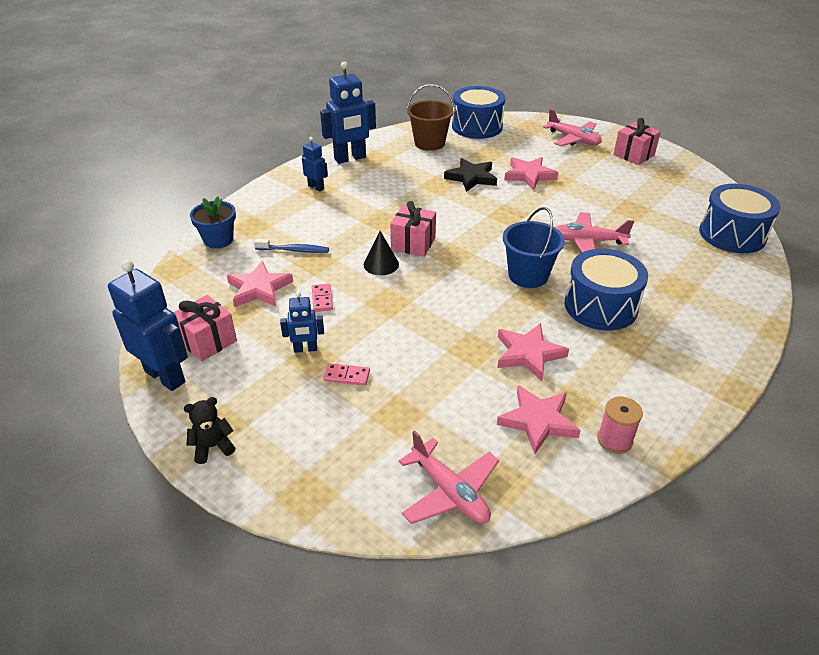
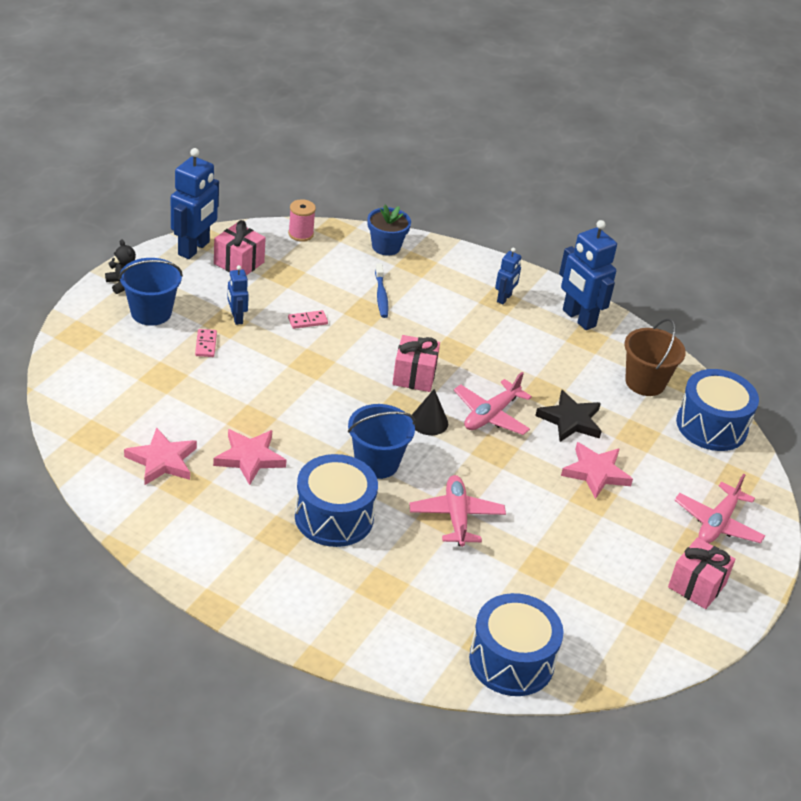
camera: 75 degrees right, 0 degrees up
(259, 288) = (315, 281): pink star -> none
(278, 421) = (151, 312): none -> blue bucket
(381, 264) = (371, 355): black cone -> black cone (429, 421)
(449, 492) = (83, 407): pink plane -> pink plane (491, 415)
(614, 440) = (143, 508): pink spool -> pink spool (301, 234)

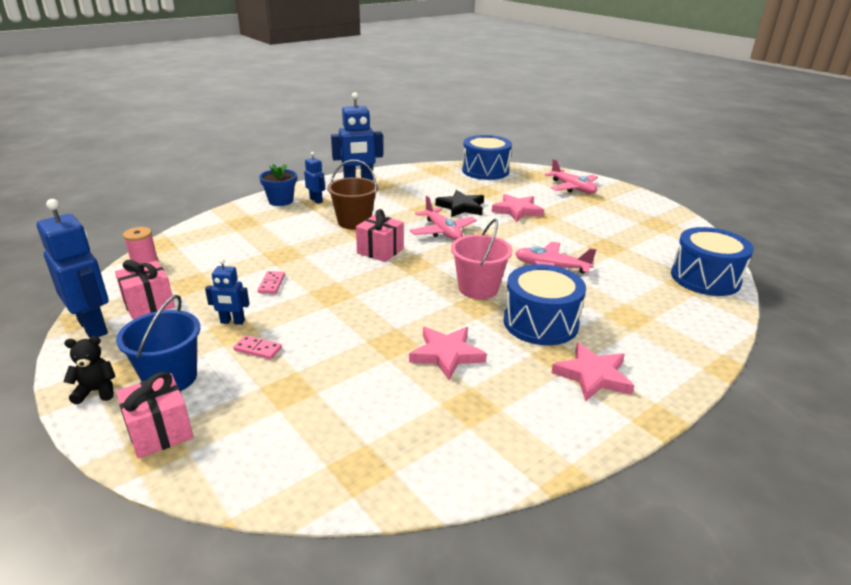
camera: 65 degrees left, 10 degrees down
(162, 461) = (427, 416): pink star -> pink star (593, 376)
(377, 463) = (478, 288): blue bucket -> pink bucket
(381, 296) = (269, 244): blue toothbrush -> none
(386, 246) = (208, 229): blue flower pot -> blue flower pot (281, 201)
(429, 421) = (438, 256): black cone -> none
(645, 382) = (435, 178): brown bucket -> brown bucket (354, 222)
(697, 586) = (627, 205): pink gift -> pink gift (160, 432)

